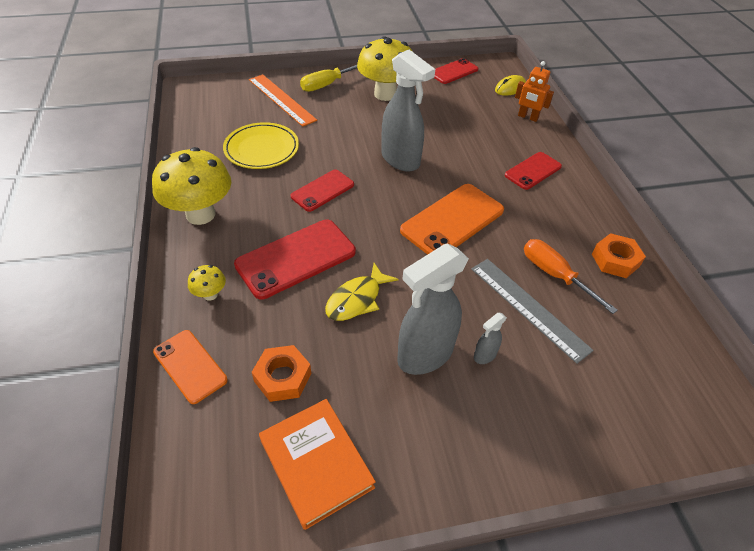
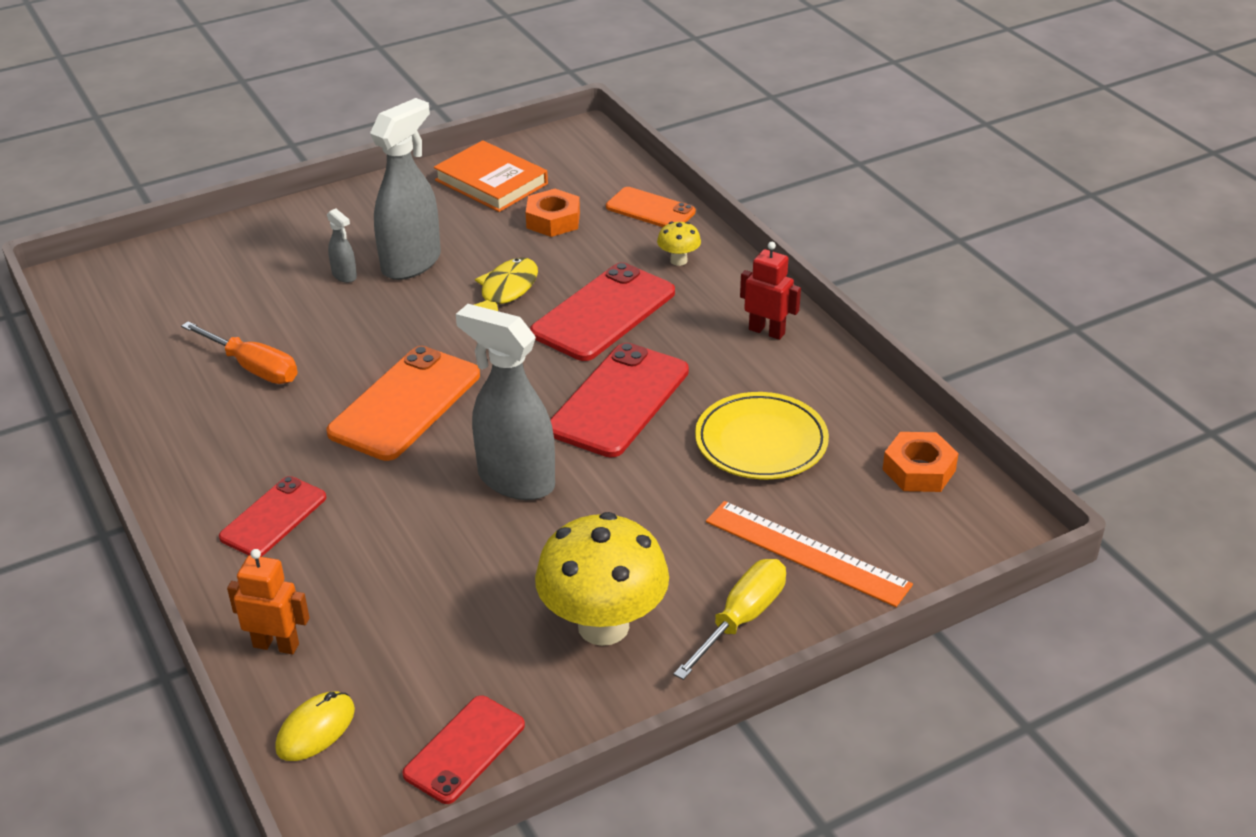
camera: 165 degrees right, 10 degrees down
(200, 214) = (767, 331): yellow mushroom -> red robot
(322, 190) = (619, 400): red phone -> red phone, size x1.64
(484, 355) = (344, 276): grey spray bottle -> grey spray bottle turned 105 degrees clockwise
(528, 308) = (292, 326): grey ruler -> none
(615, 260) = (161, 404): orange nut -> orange nut (918, 470)

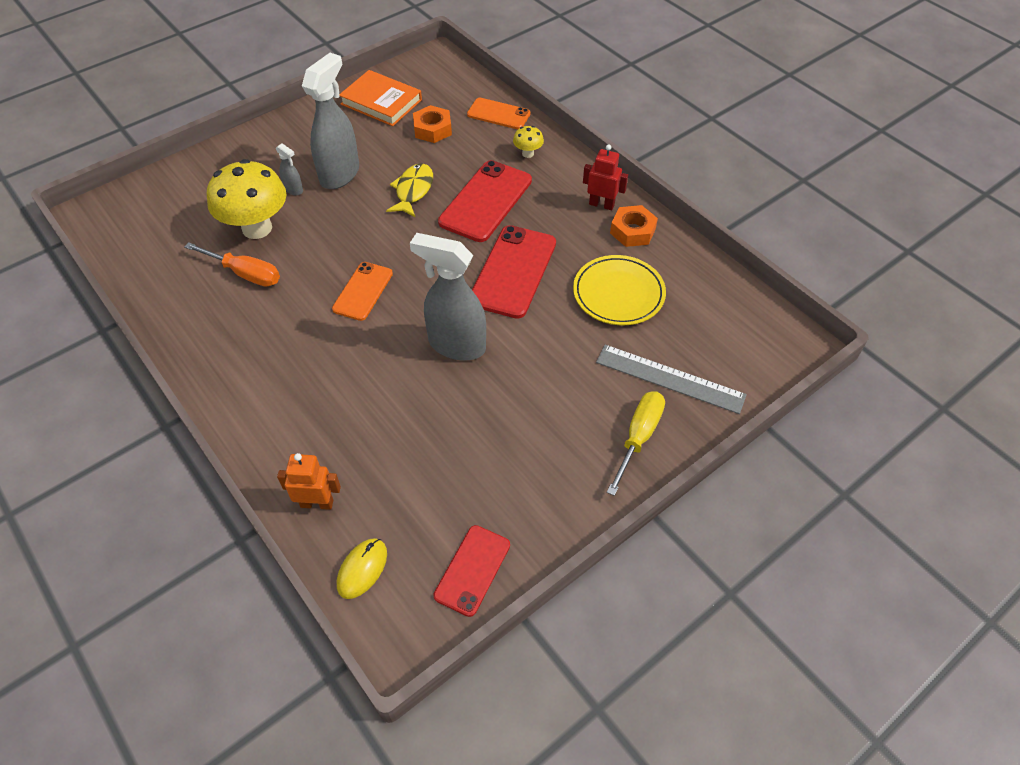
camera: 10 degrees left, 15 degrees up
(273, 517) = (289, 397): red phone -> none
(405, 404) = (363, 291): orange phone -> orange phone, size x0.61
(603, 626) = (545, 456): yellow mushroom -> yellow mushroom (257, 228)
(806, 553) = (670, 378): orange ruler -> grey ruler
(918, 470) = (729, 303): orange nut -> orange nut (632, 231)

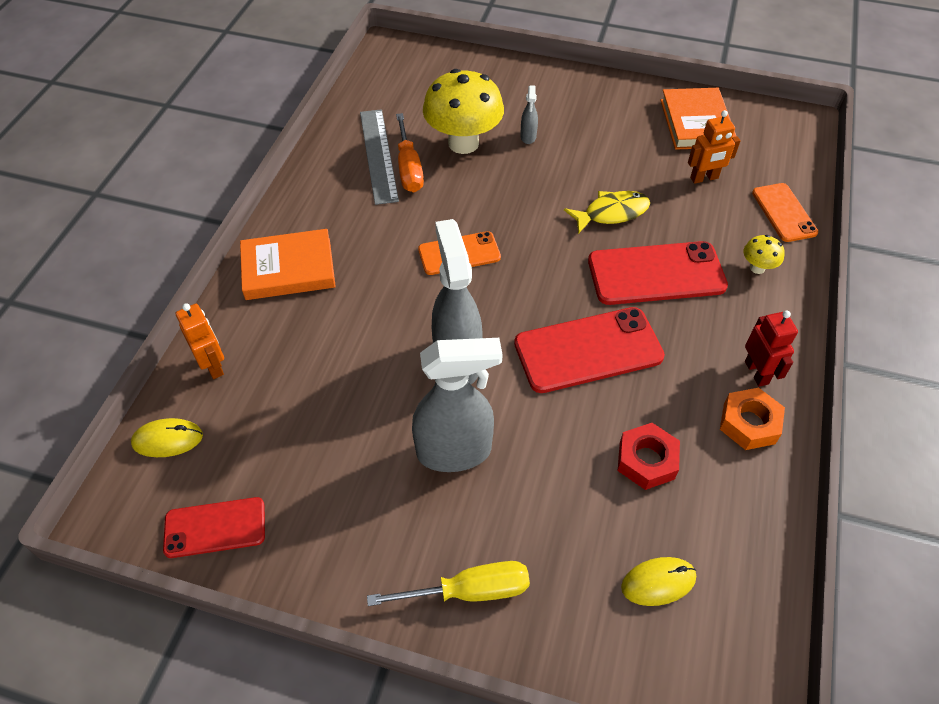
camera: 55 degrees right, 0 degrees up
(267, 404) = (288, 269): none -> orange book
(340, 174) = (577, 153): grey spray bottle -> grey spray bottle (455, 452)
(432, 129) = (704, 178): orange nut -> orange robot
(618, 293) = (646, 460): yellow plate -> red nut
(670, 378) = (573, 579): grey ruler -> grey ruler (378, 155)
(701, 338) = (658, 582): none -> yellow mouse

